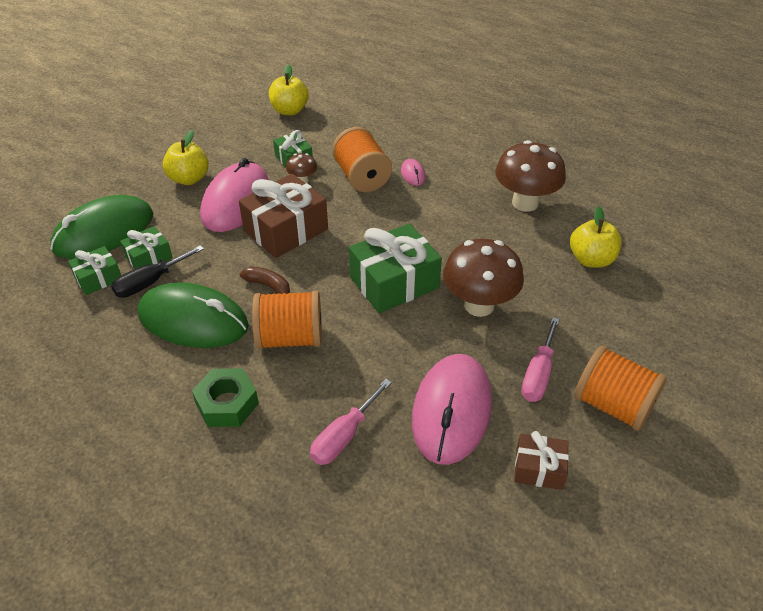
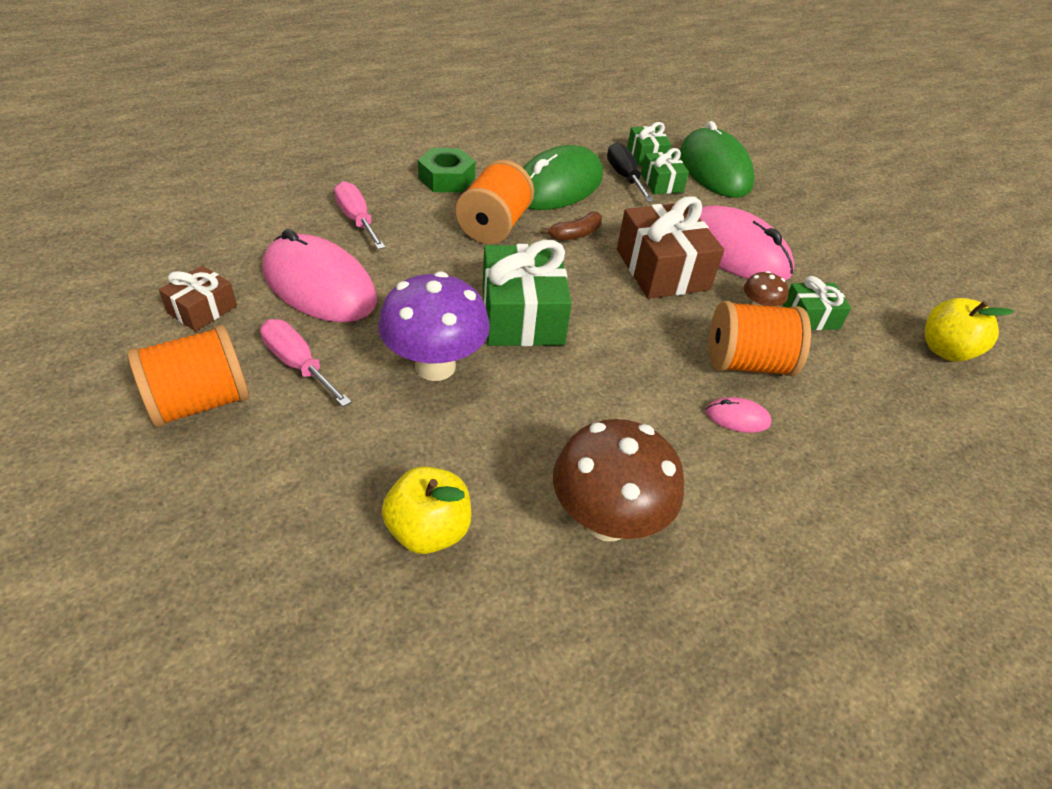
camera: 110 degrees right, 0 degrees up
(189, 179) = (790, 232): yellow apple -> none
(479, 305) = (435, 366): brown mushroom -> purple mushroom

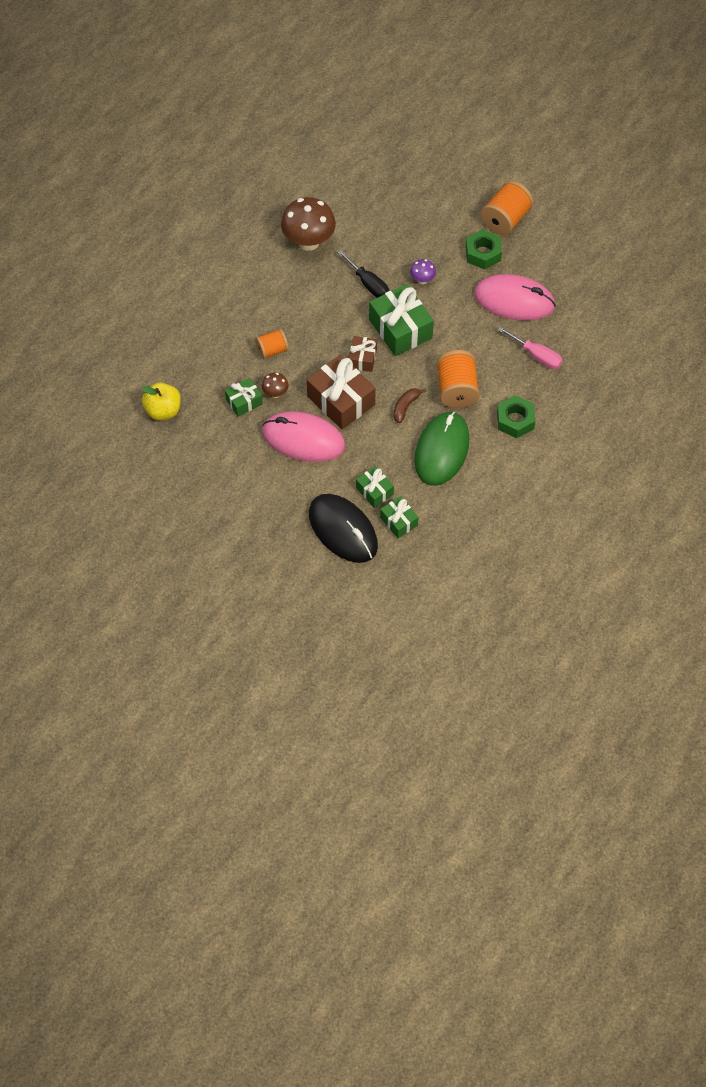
camera: 160 degrees right, 15 degrees up
(202, 309) = (553, 261): brown gift -> brown gift (362, 358)
(298, 364) = (483, 253): pink screwdriver -> green nut
(428, 530) = (374, 210): yellow apple -> none
(435, 366) = (422, 280): purple mushroom -> purple mushroom, size x0.47
(624, 177) = (403, 485): black screwdriver -> black screwdriver (368, 284)
(714, 169) = (343, 530): green mouse -> black mouse
(737, 418) = (268, 314): pink mouse -> none
(747, 363) = (272, 350): orange spool -> orange spool, size x0.62

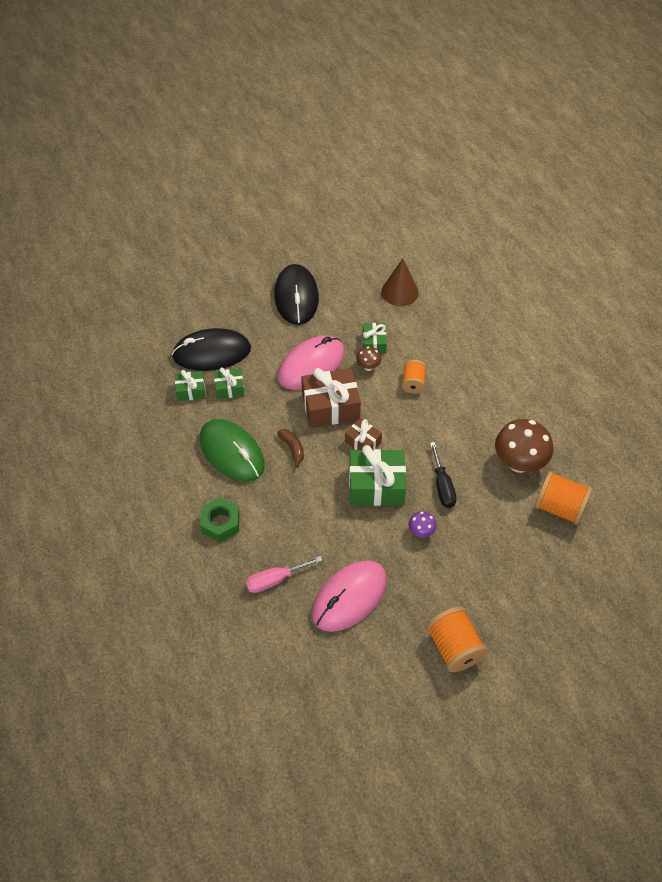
camera: 120 degrees right, 5 degrees down
(163, 410) = (400, 292): yellow apple -> brown cone
(225, 495) = (296, 297): none -> black mouse
(368, 284) = (442, 486): black screwdriver -> black screwdriver turned 90 degrees counterclockwise
(457, 389) = (283, 495): orange spool -> orange spool (559, 507)
(483, 253) = (422, 601): green nut -> none

